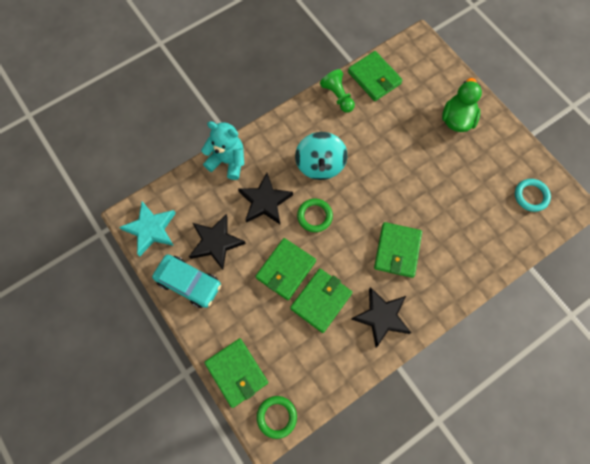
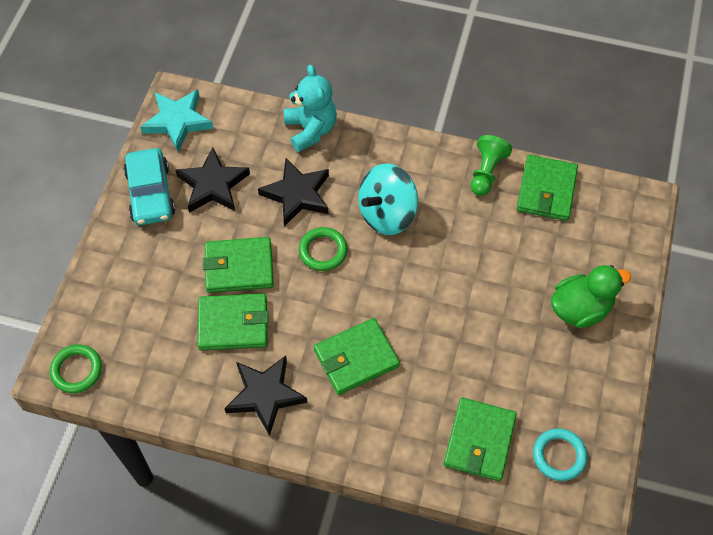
camera: 50 degrees right, 10 degrees down
(236, 372) = (93, 302): green wallet -> green wallet (479, 441)

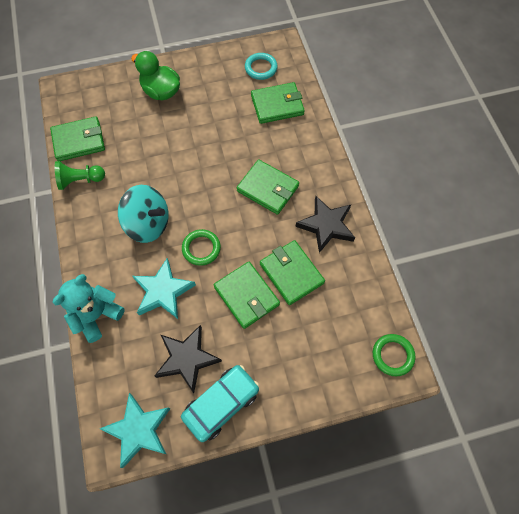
camera: 120 degrees left, 5 degrees up
(297, 194) = (163, 291): black star -> turquoise star

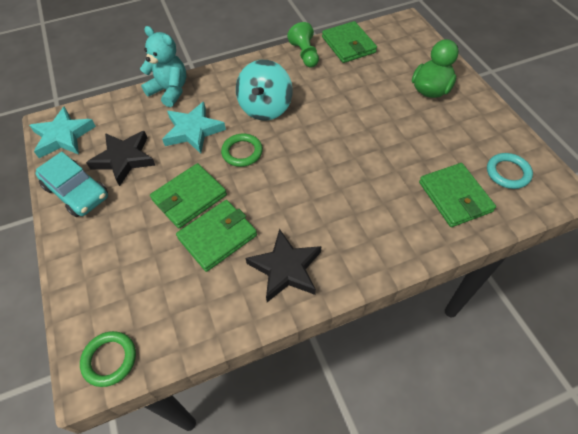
camera: 85 degrees right, 10 degrees down
(267, 188) = (327, 201): green wallet -> none

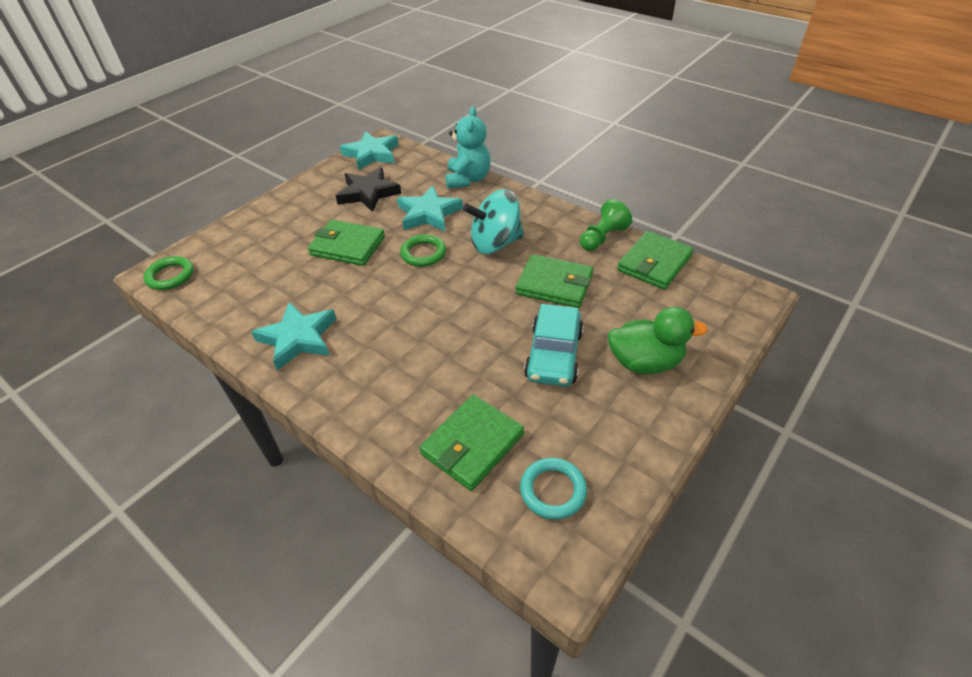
camera: 60 degrees right, 10 degrees down
(77, 192) = (319, 187): turquoise car -> turquoise car (554, 355)
(217, 237) = (313, 281): green wallet -> green wallet (554, 284)
(285, 268) = (298, 338): black star -> turquoise star

